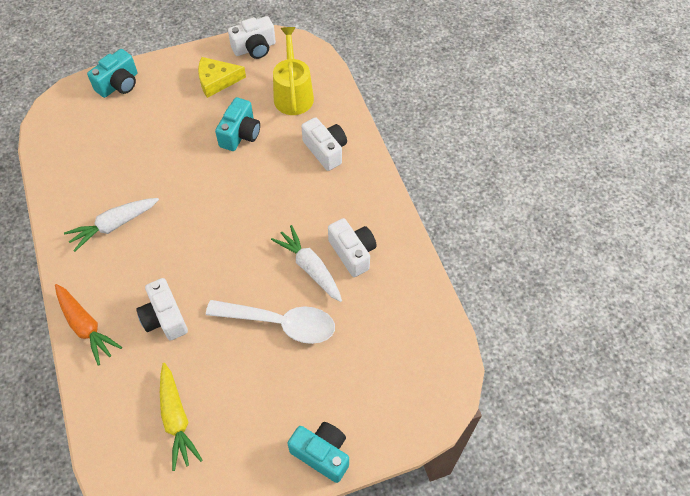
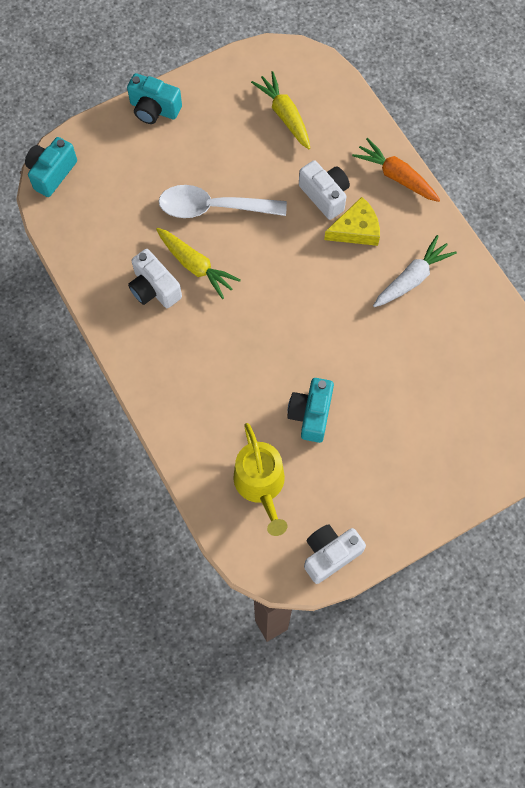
camera: 170 degrees right, 10 degrees up
(119, 84) = (485, 463): turquoise camera -> turquoise camera (52, 173)
(217, 81) = (363, 490): yellow cheese -> yellow cheese (356, 229)
(310, 267) = (195, 266): white carrot -> yellow carrot
(325, 150) = (205, 408): white camera -> none

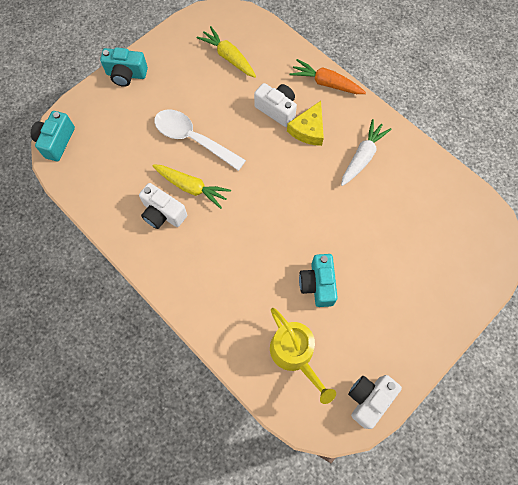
camera: 15 degrees left, 0 degrees up
(213, 208) = (193, 139): white spoon -> white spoon turned 45 degrees clockwise
(356, 229) = (308, 130): yellow cheese -> yellow cheese turned 150 degrees clockwise

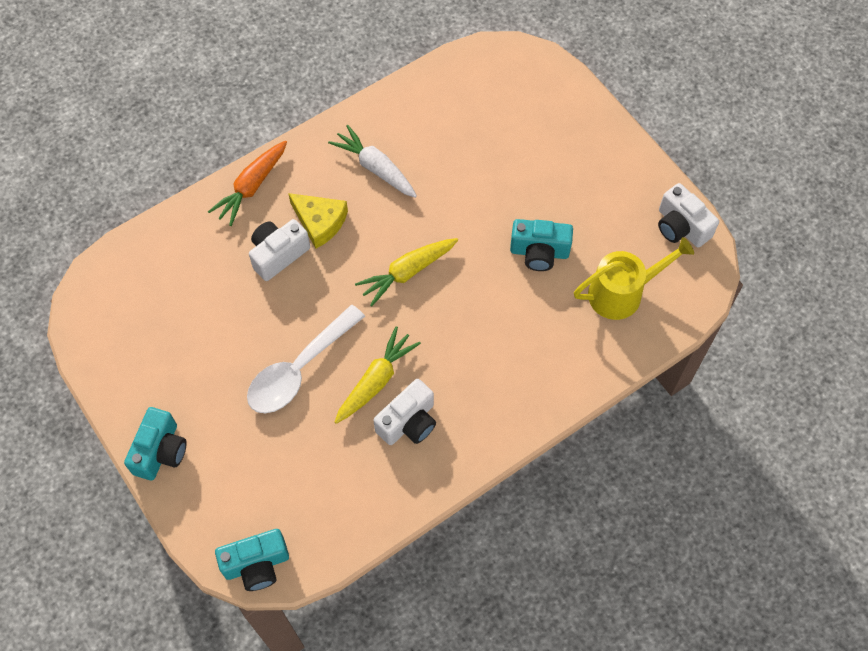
camera: 80 degrees left, 5 degrees down
(56, 142) = (256, 564): turquoise camera -> turquoise camera turned 45 degrees counterclockwise
(228, 57) = (171, 303): yellow carrot -> yellow carrot (407, 272)

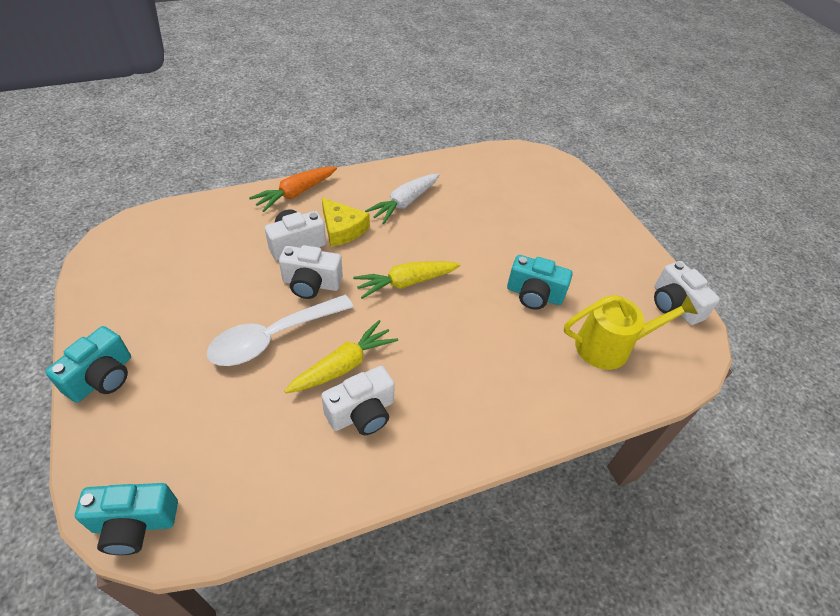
camera: 10 degrees right, 15 degrees down
(313, 299) = (311, 284): none -> white camera
(375, 168) = (404, 203): white carrot -> white carrot turned 105 degrees counterclockwise

